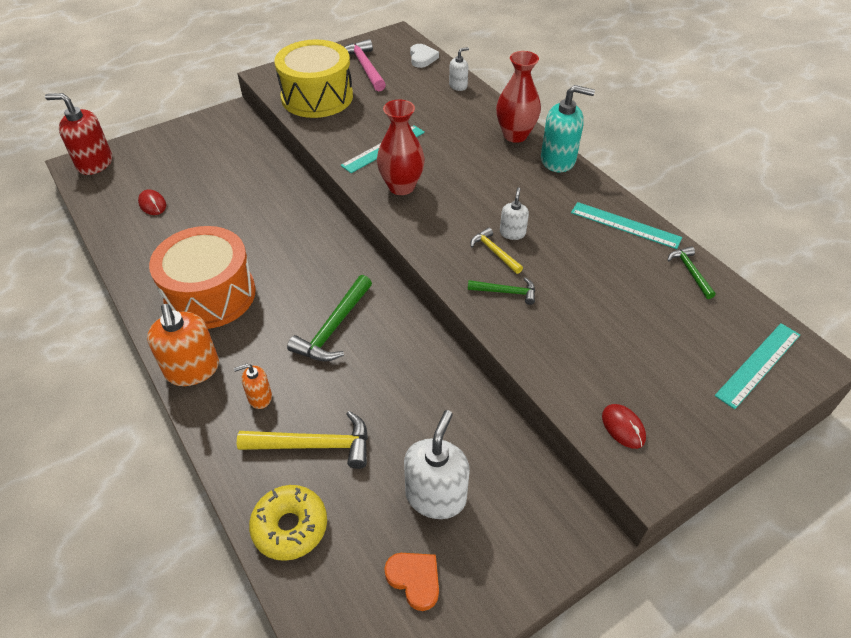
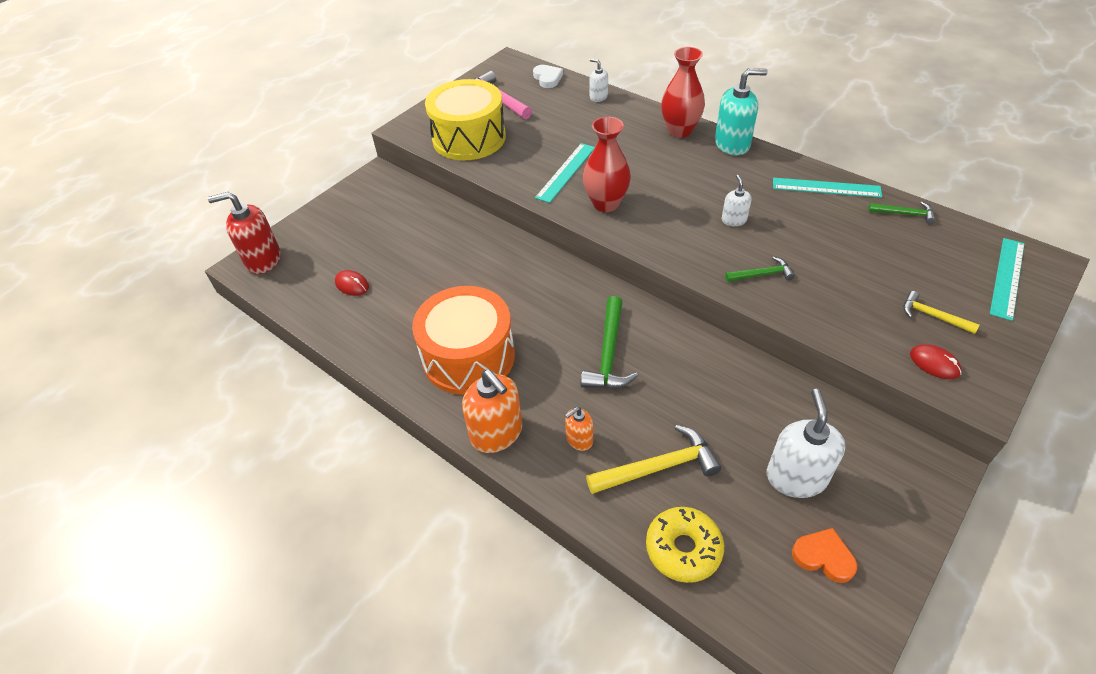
camera: 15 degrees left, 0 degrees up
(458, 86) = (598, 97): white soap dispenser -> white soap dispenser turned 90 degrees counterclockwise
(494, 252) = (729, 241): yellow hammer -> yellow hammer (932, 316)
(690, 272) = (905, 214): green hammer -> green hammer turned 135 degrees clockwise

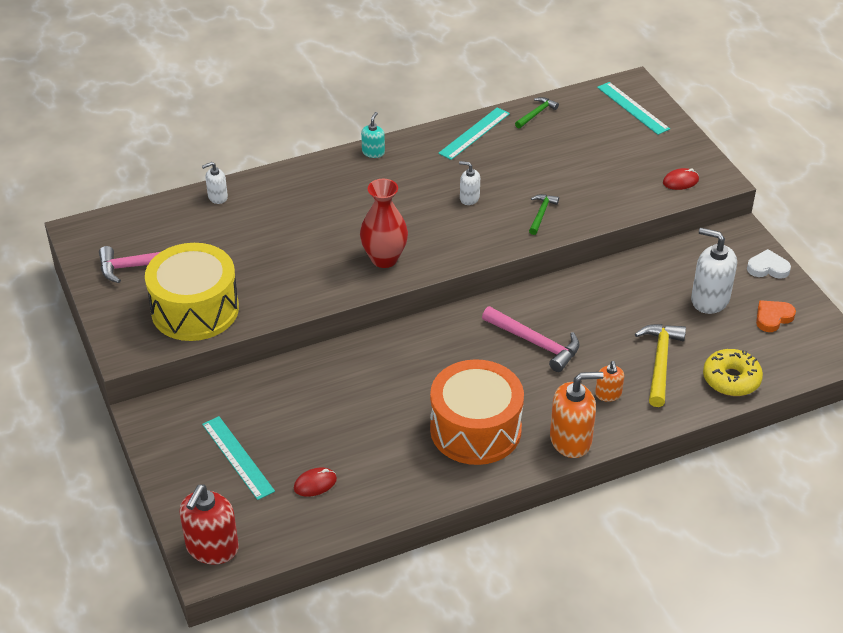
camera: 65 degrees left, 5 degrees down
(547, 78) = (146, 217): white heart -> white heart (768, 268)
(566, 172) = (316, 265): turquoise ruler -> turquoise ruler (238, 457)
(608, 354) = (535, 343): green hammer -> pink hammer
(679, 131) = (324, 172): red vase -> none
(732, 144) = (373, 152): turquoise soap dispenser -> turquoise soap dispenser, size x0.54
(932, 316) = (641, 158): yellow hammer -> none

